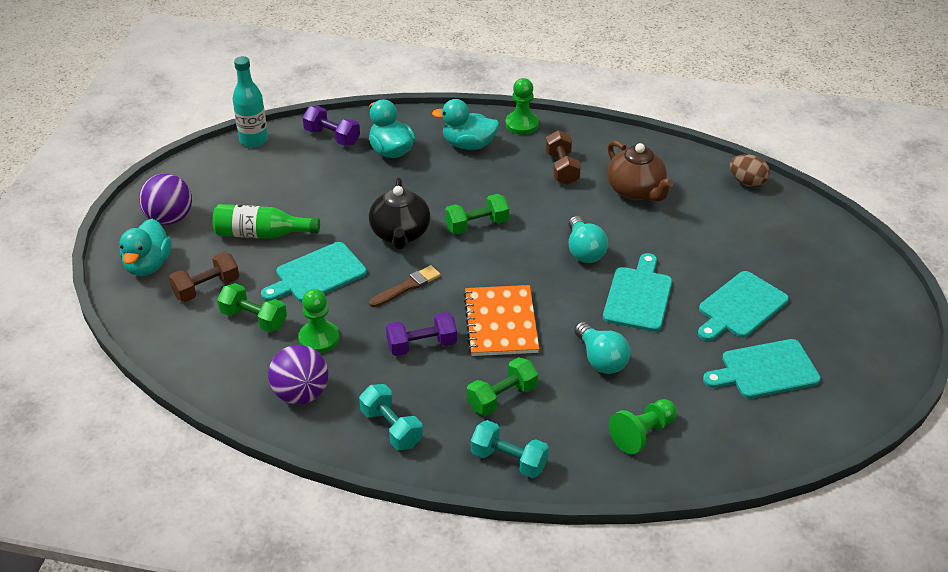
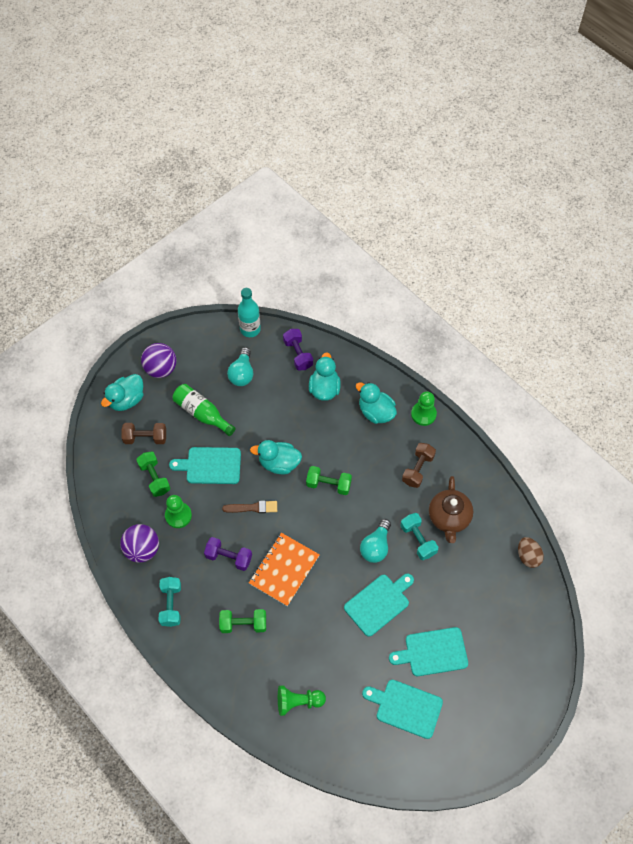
camera: 35 degrees right, 20 degrees up
(400, 234) = (279, 463): black teapot -> turquoise duck
(509, 460) = (214, 668): turquoise dumbbell -> turquoise dumbbell (418, 540)
(601, 359) = (318, 634): turquoise light bulb -> turquoise light bulb (242, 373)

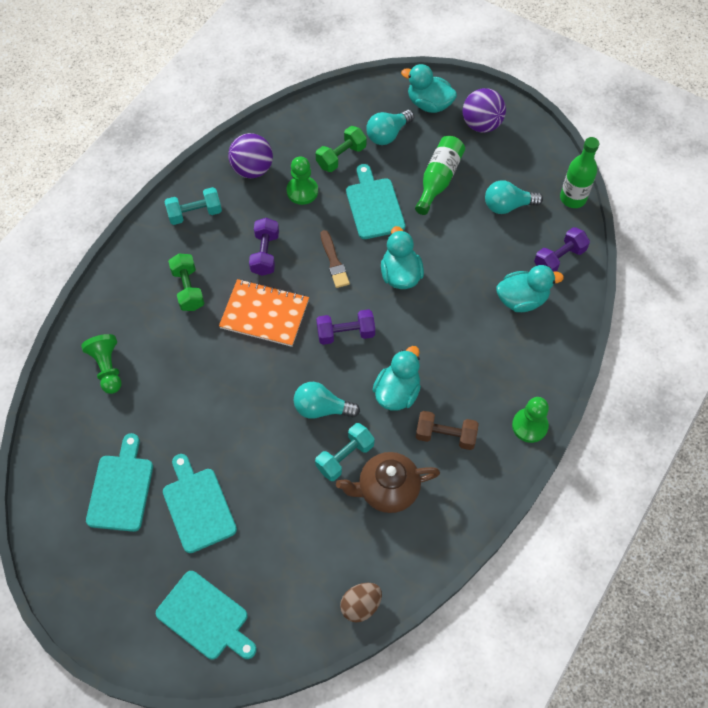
camera: 75 degrees right, 0 degrees up
(145, 438) = (388, 134): brown dumbbell -> turquoise light bulb
(250, 329) = (573, 198): turquoise bottle -> green bottle
(318, 515) = (345, 333): none -> purple dumbbell
(328, 484) = (390, 335): green dumbbell -> none
(376, 412) = (511, 366): turquoise duck -> turquoise duck (397, 392)
(378, 603) = (248, 428): turquoise cutting board -> turquoise cutting board (205, 617)

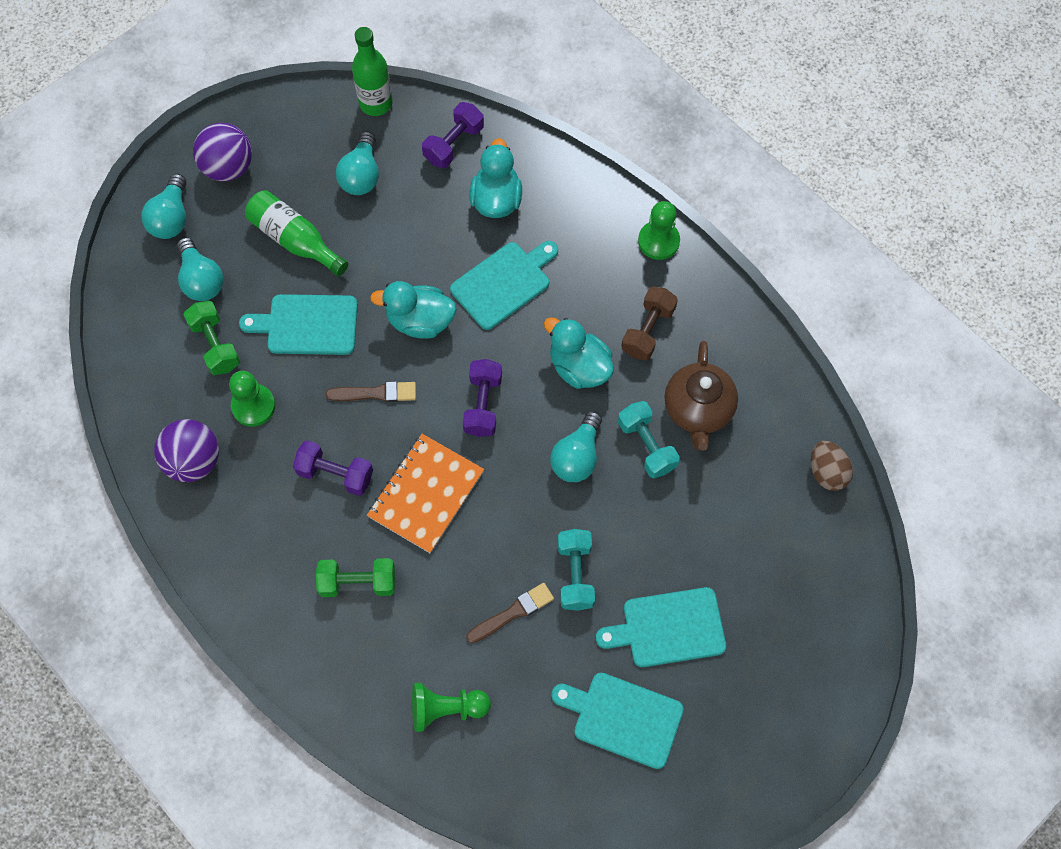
camera: 75 degrees left, 5 degrees up
(187, 394) = (513, 612): none -> brown brush
(195, 213) = (239, 551): turquoise dumbbell -> turquoise dumbbell (575, 574)
(205, 617) = (806, 645): turquoise cutting board -> turquoise cutting board (503, 283)
(429, 104) = (171, 218): turquoise duck -> turquoise light bulb
(559, 258) = (454, 144): purple dumbbell -> purple dumbbell turned 60 degrees clockwise

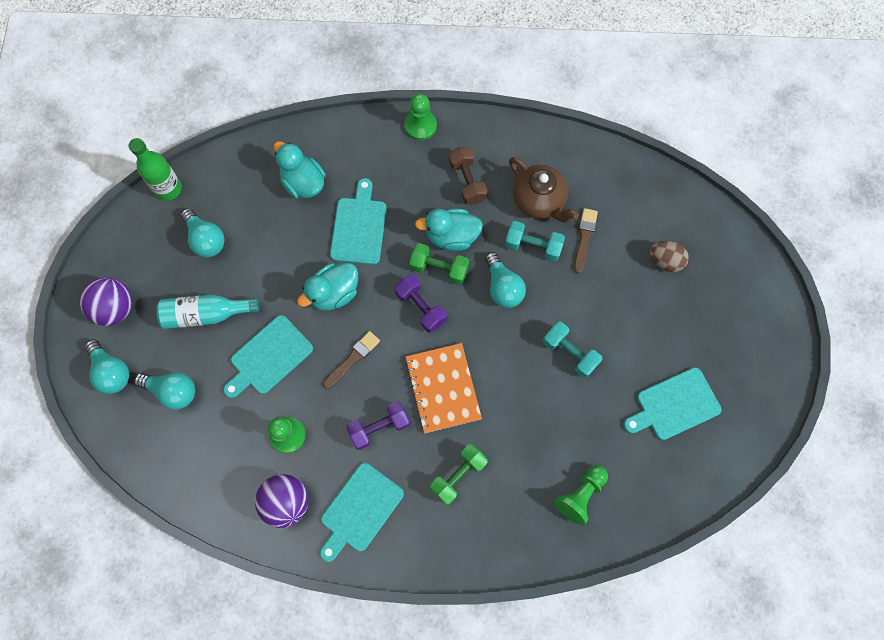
camera: 45 degrees left, 5 degrees up
(215, 345) = (224, 422): green dumbbell -> green dumbbell (439, 268)
(295, 240) = (206, 314): green bottle -> turquoise bottle
(454, 144) = (243, 172): purple dumbbell -> none
(513, 612) = (559, 407): brown brush -> brown brush (584, 238)
(668, 628) = (647, 334): turquoise cutting board -> turquoise cutting board (360, 510)
(827, 472) = (638, 173): brown egg -> brown egg (665, 261)

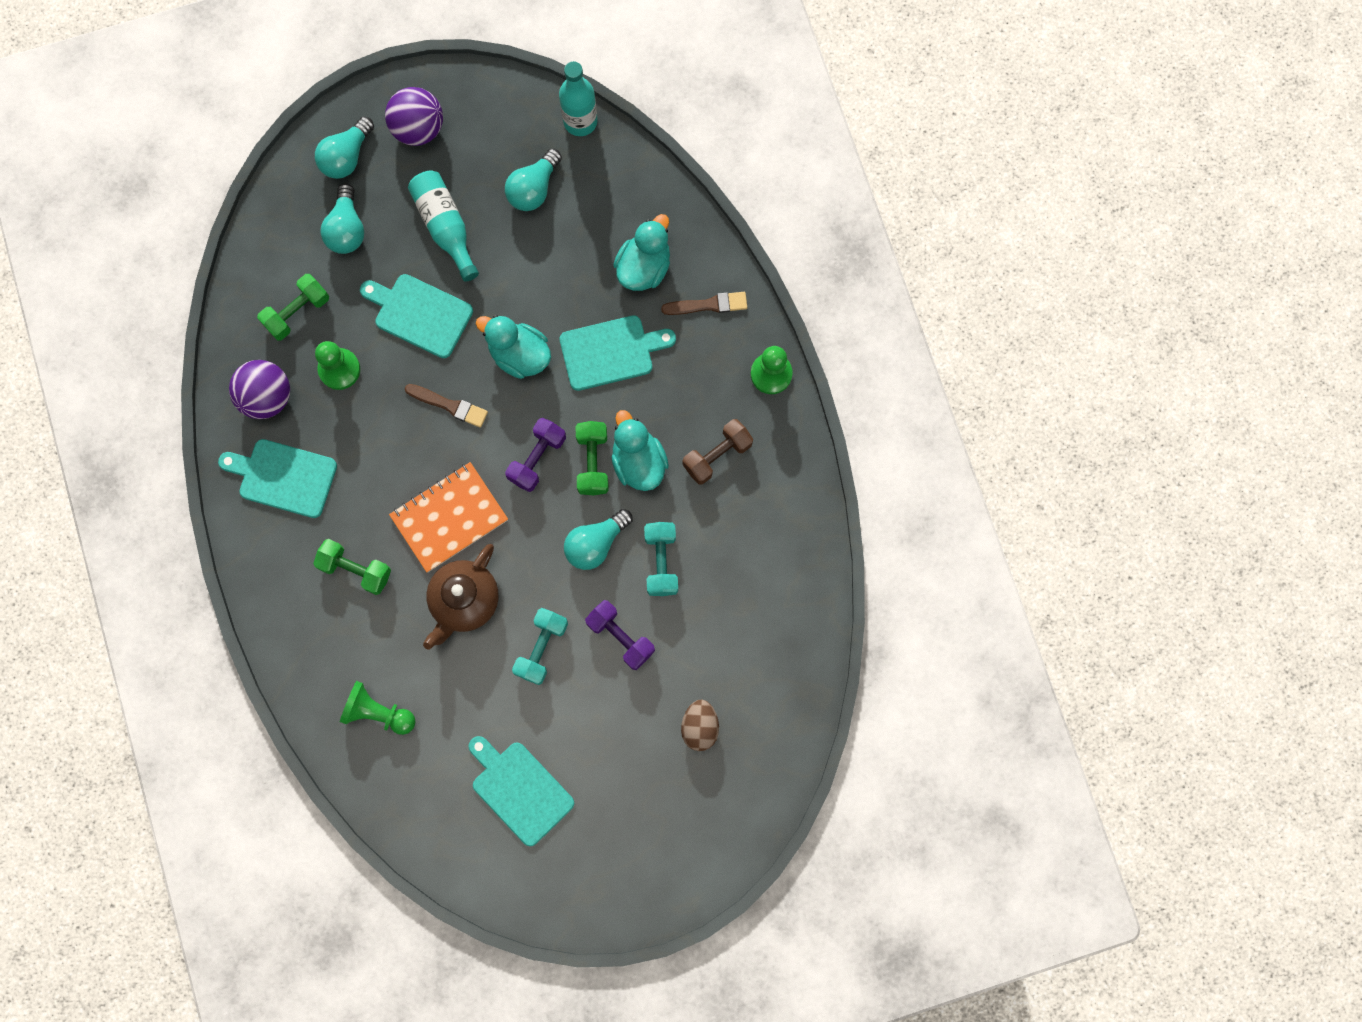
camera: 70 degrees right, 5 degrees up
(168, 189) = (580, 121): green bottle -> turquoise bottle
(225, 454) = (297, 312): none -> green dumbbell
(379, 427) = (381, 464): purple dumbbell -> purple dumbbell (620, 637)
(539, 201) = (723, 550): brown teapot -> brown teapot (464, 601)
(584, 238) = (694, 620): brown brush -> brown brush (708, 305)

